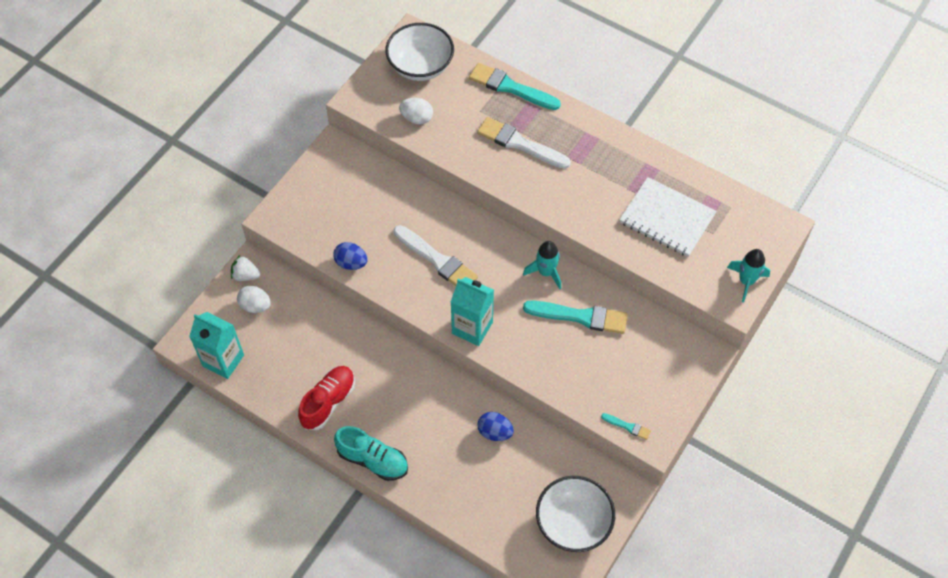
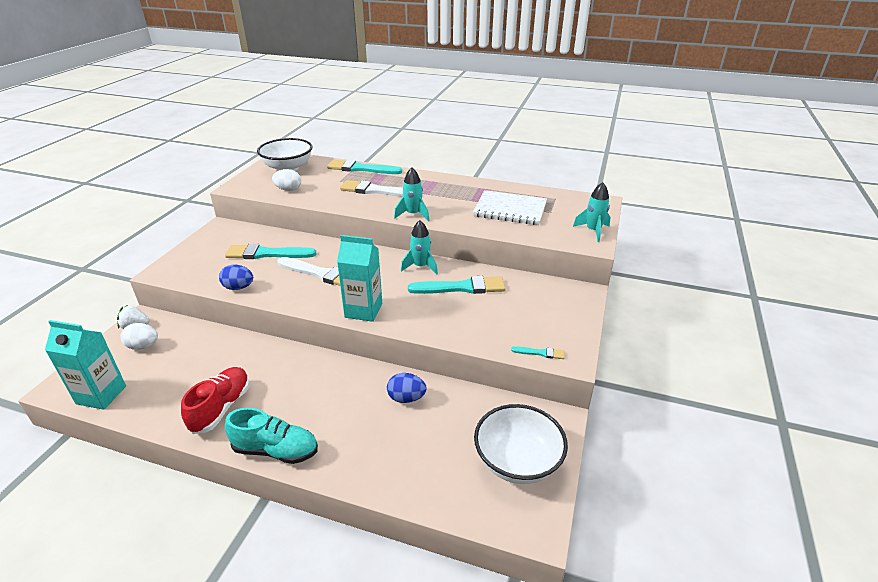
camera: 15 degrees left, 25 degrees down
(383, 211) = (266, 254): none -> turquoise brush
(552, 203) = (413, 214): none -> turquoise rocket

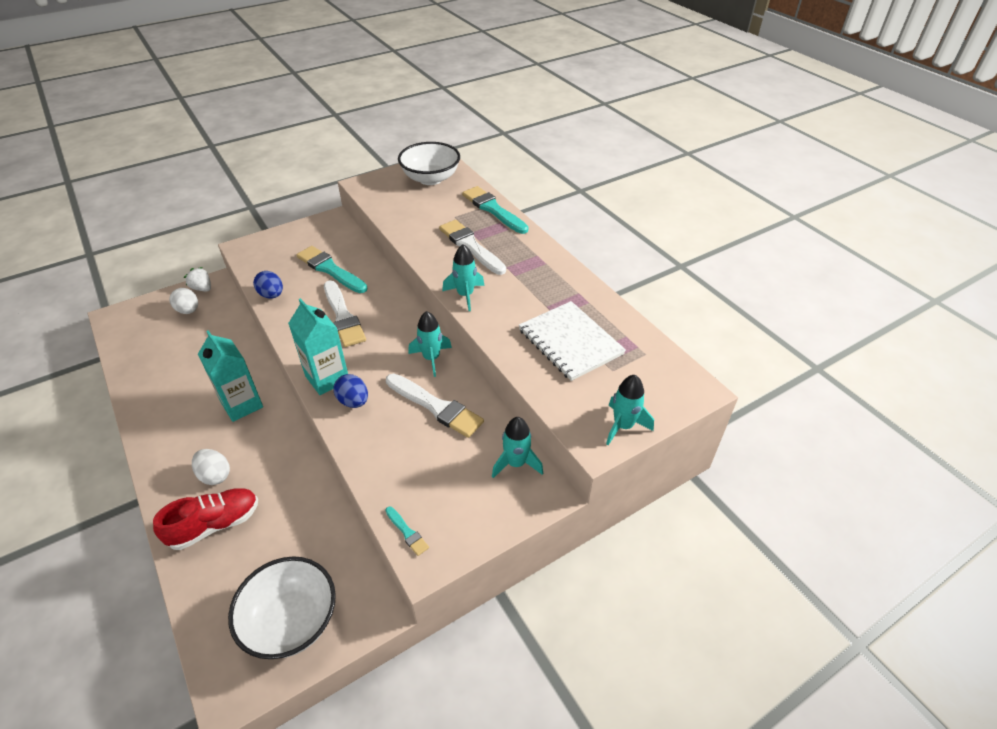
camera: 40 degrees right, 10 degrees up
(101, 395) = (126, 339): turquoise carton -> turquoise carton (242, 405)
(221, 408) = (171, 401): red shoe -> red shoe (215, 525)
(276, 450) = (160, 465): turquoise shoe -> none
(288, 189) = (398, 207): white egg -> white egg (215, 475)
(406, 398) = (289, 488): blue egg -> blue egg (353, 401)
(461, 287) = (436, 407): turquoise brush -> white brush
(548, 288) = (516, 463): none -> turquoise rocket

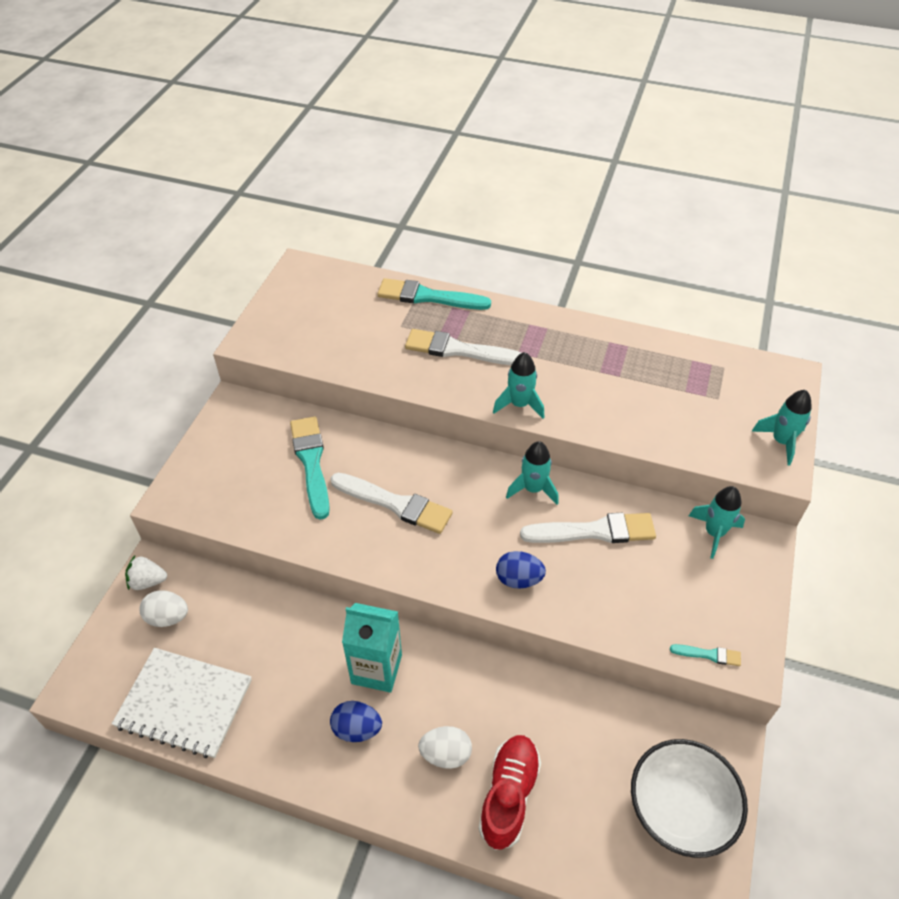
camera: 40 degrees left, 5 degrees up
(272, 295) = (286, 531): blue egg -> blue egg (357, 729)
(327, 378) = (465, 576): turquoise carton -> none
(330, 269) = (311, 462): turquoise brush -> turquoise brush turned 75 degrees clockwise
(430, 178) = (318, 295): white bowl -> none
(570, 342) = (659, 393): white notebook -> white notebook (184, 703)

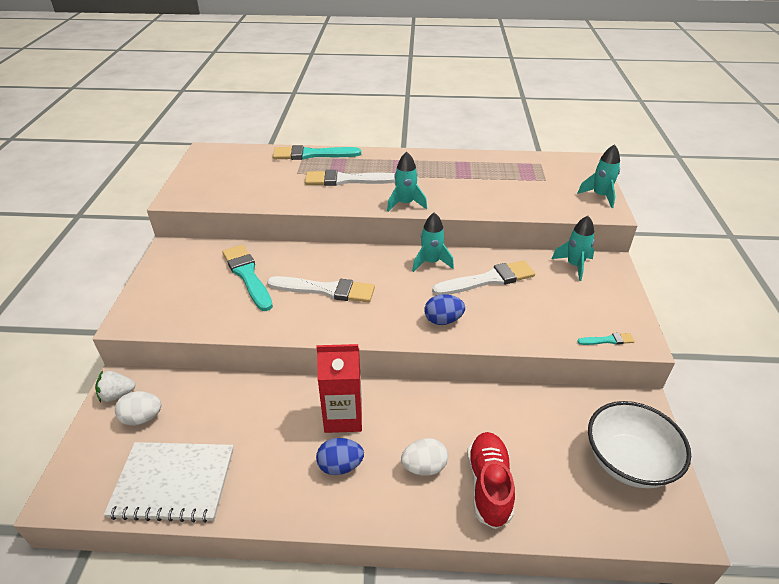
camera: 15 degrees left, 10 degrees down
(376, 669) = (343, 417): turquoise carton -> red carton

